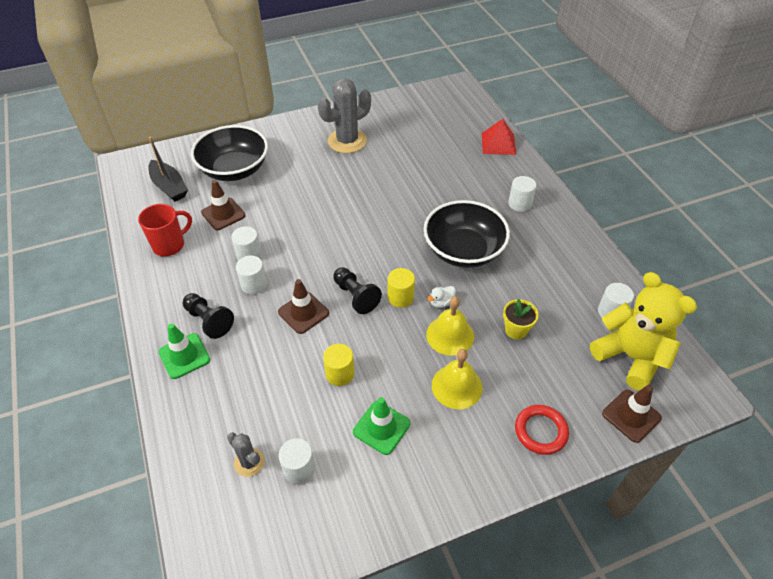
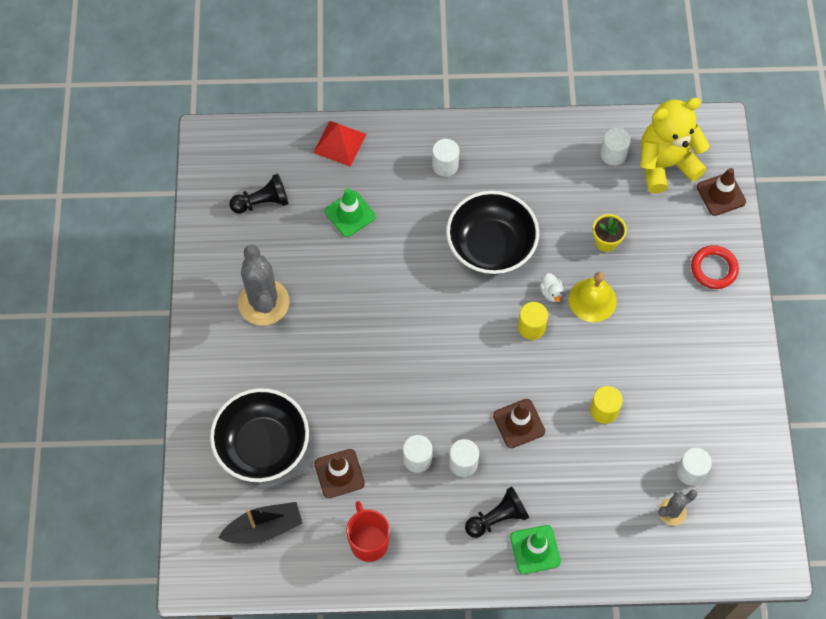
camera: 70 degrees left, 15 degrees up
(355, 296) = (515, 368): black pawn -> black pawn (262, 202)
(381, 428) = (671, 392): green traffic cone -> green traffic cone (350, 214)
(457, 386) = (649, 316): yellow bell -> none

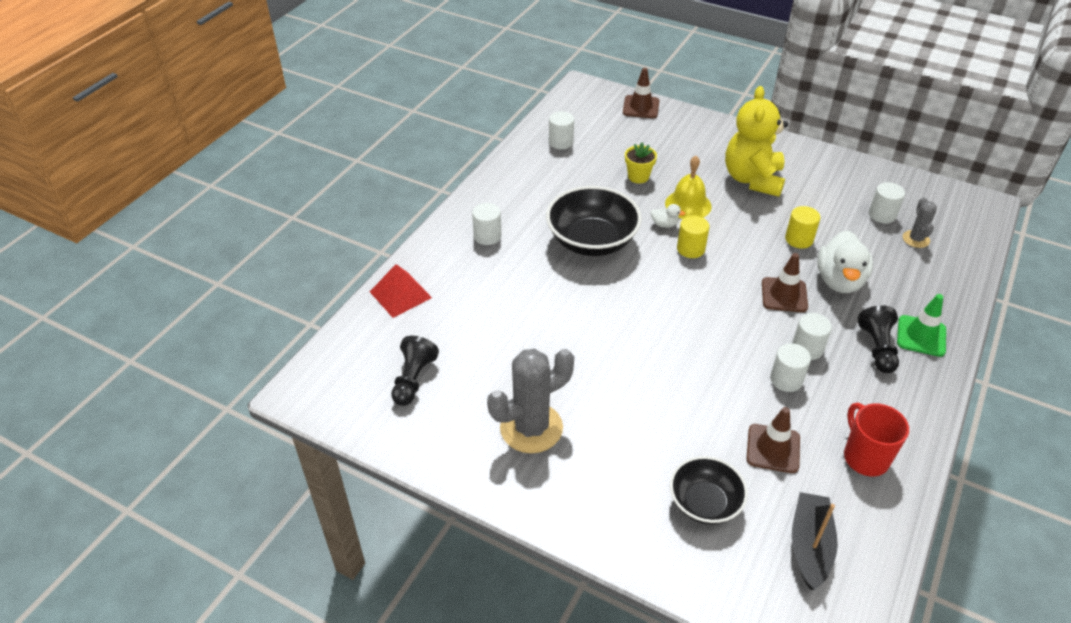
camera: 60 degrees left, 20 degrees down
(262, 445) = (704, 503): black bowl -> black bowl, size x0.62
(264, 302) = (531, 428): grey cactus -> grey cactus turned 45 degrees counterclockwise
(350, 214) = (483, 319): green traffic cone -> none
(368, 542) = (865, 457): red mug -> red mug turned 60 degrees clockwise
(567, 462) = (839, 281): none -> white duck
(665, 164) = (592, 121): yellow teddy bear -> yellow teddy bear (752, 179)
(713, 269) = (703, 134): red ring -> none

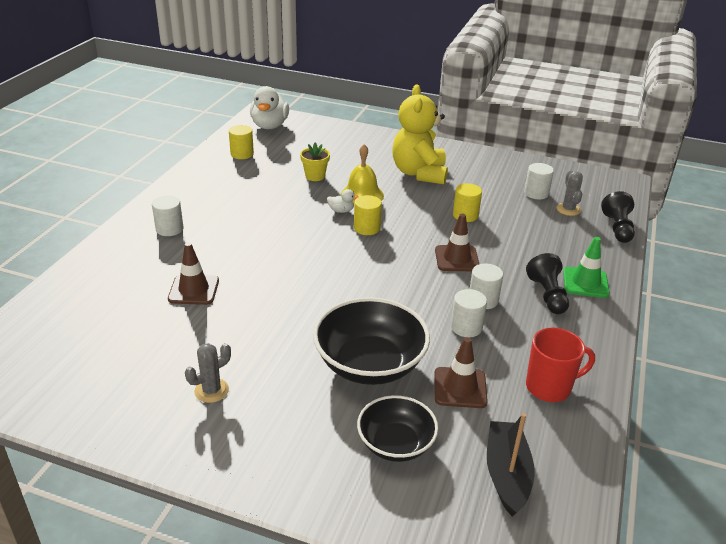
camera: 10 degrees left, 10 degrees down
(400, 294) = (77, 282): red pyramid -> none
(413, 379) = (86, 356): black pawn -> black pawn (617, 228)
(531, 428) = (211, 390): grey cactus -> grey cactus, size x0.51
(561, 142) = (242, 154): white cylinder -> yellow cylinder
(592, 241) = (272, 227): black bowl -> black bowl (370, 364)
(641, 107) = (315, 126): brown traffic cone -> brown traffic cone (194, 290)
(839, 281) = (506, 244): white duck -> white duck (269, 126)
(865, 457) = (549, 387): red mug -> red mug turned 105 degrees clockwise

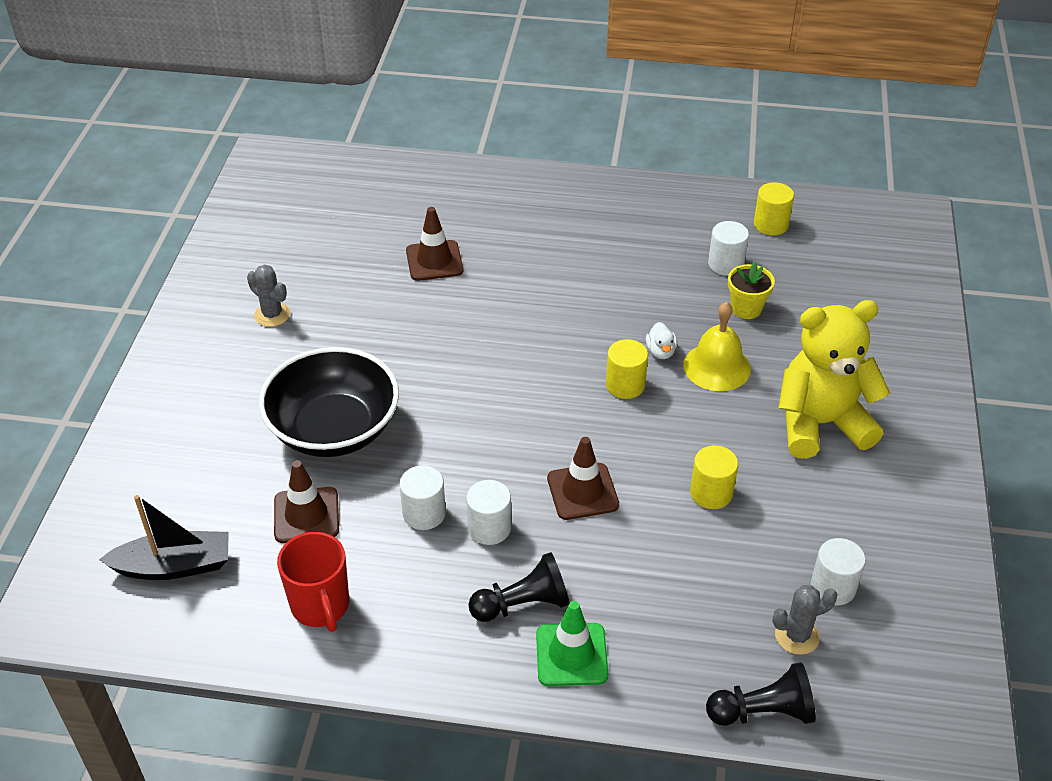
camera: 80 degrees right, 10 degrees up
(169, 229) = (549, 211): white cylinder -> white cylinder (726, 264)
(269, 126) = (878, 232): white duck -> none
(396, 444) = (211, 467): black bowl -> none

